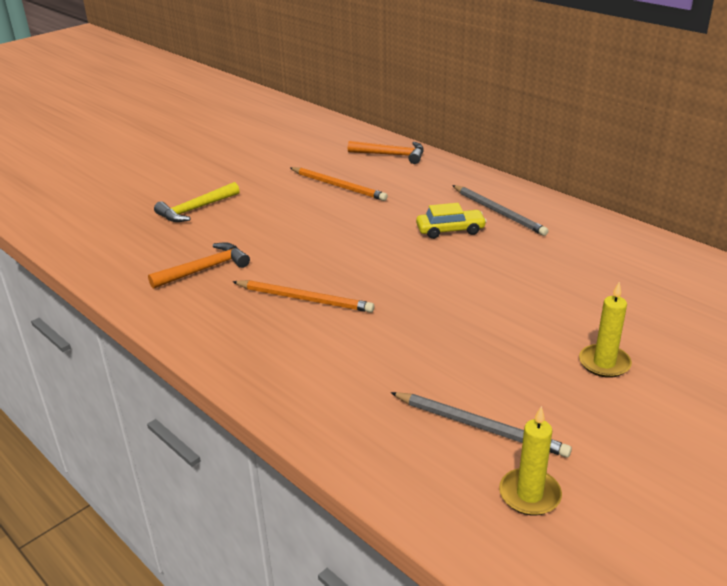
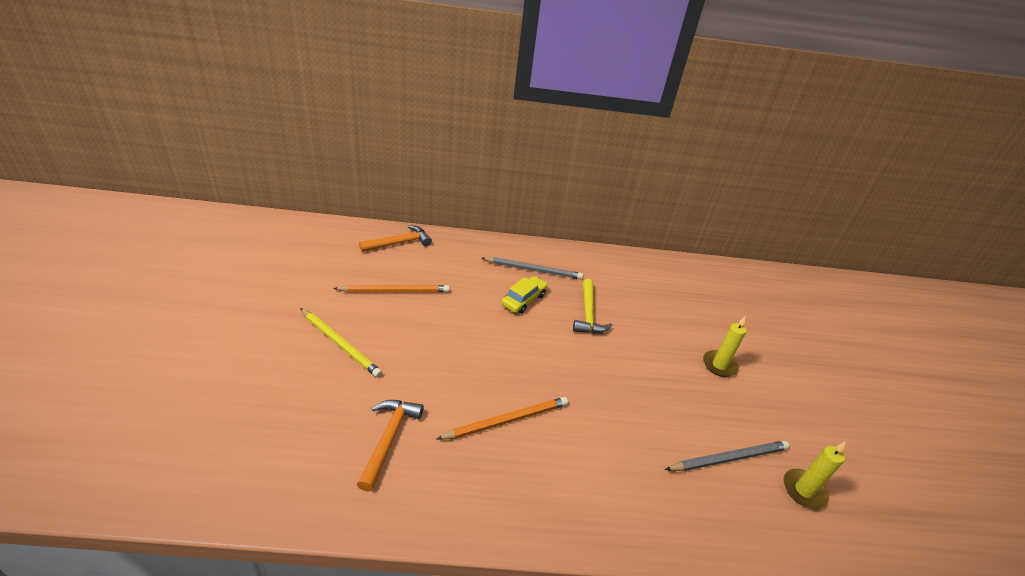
camera: 50 degrees left, 5 degrees up
(195, 209) = (293, 374): yellow hammer -> yellow hammer (588, 314)
(249, 204) = (340, 344): none -> yellow pencil

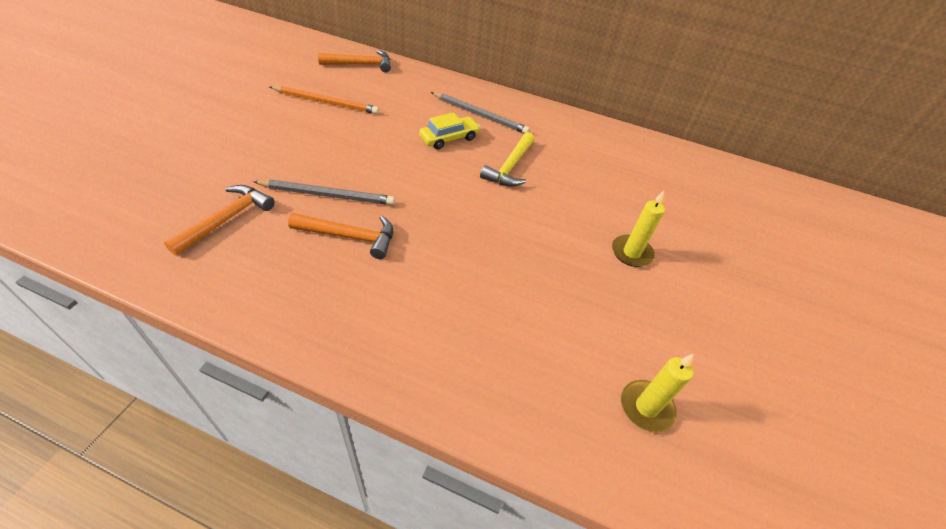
camera: 20 degrees right, 10 degrees up
(340, 344) = (243, 133): yellow pencil -> none
(507, 420) = (350, 236): orange pencil -> orange hammer
(729, 458) = (573, 345): grey pencil -> grey pencil (327, 195)

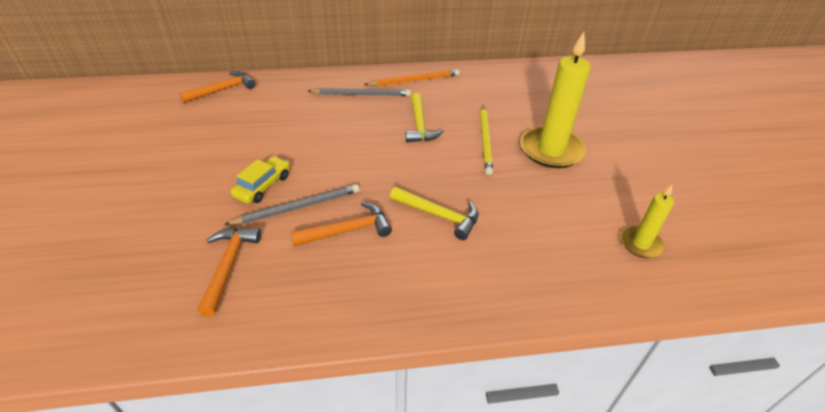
camera: 25 degrees left, 5 degrees down
(326, 102) = (222, 133): orange pencil -> orange pencil (414, 80)
(447, 264) = (439, 215): none -> yellow hammer
(449, 138) = (354, 122): yellow car -> yellow car (263, 186)
(565, 210) = (485, 140): none -> yellow pencil
(631, 253) = (551, 150): yellow candle -> yellow candle, size x1.88

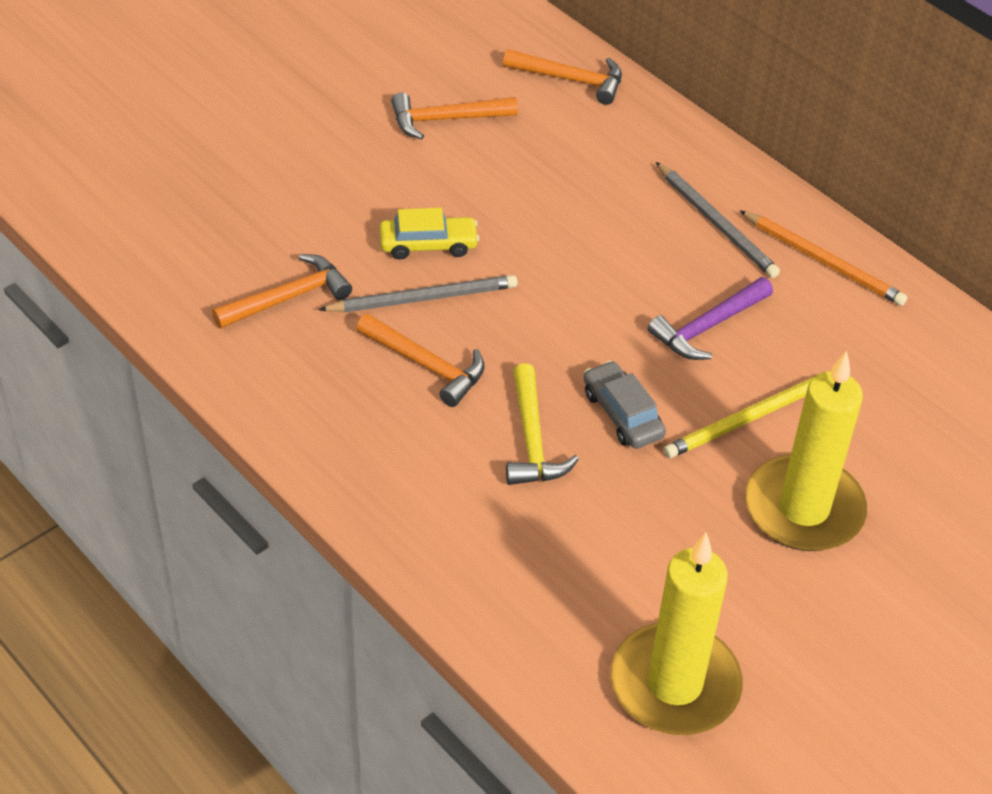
camera: 55 degrees right, 5 degrees up
(187, 137) = (445, 120): none -> orange hammer
(298, 207) = (423, 298): grey pencil -> grey pencil turned 45 degrees counterclockwise
(419, 125) = (707, 327): yellow hammer -> purple hammer
(449, 176) = (622, 414): none -> grey car
(641, 244) = (674, 684): yellow candle -> yellow candle, size x1.88

